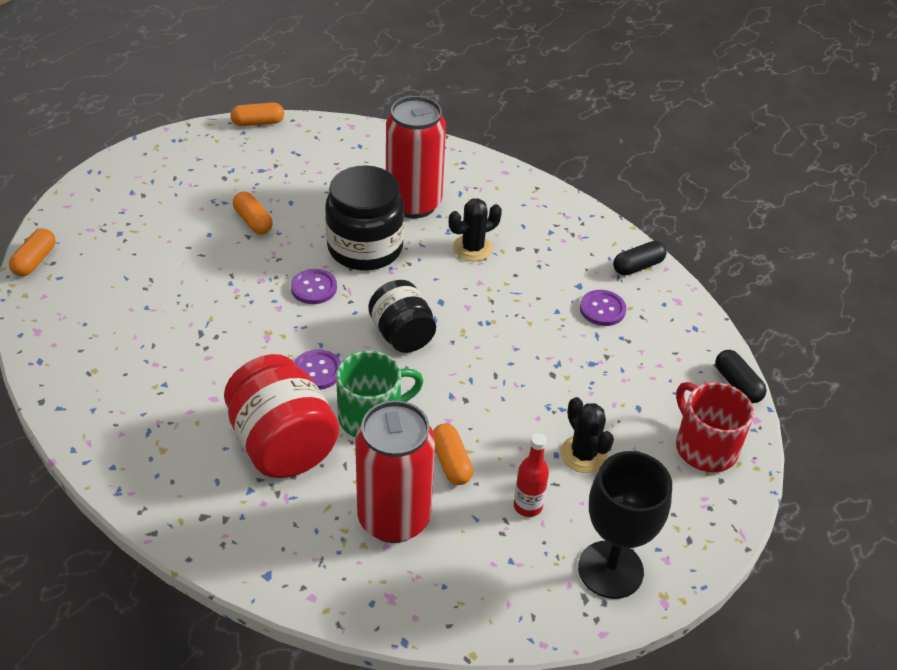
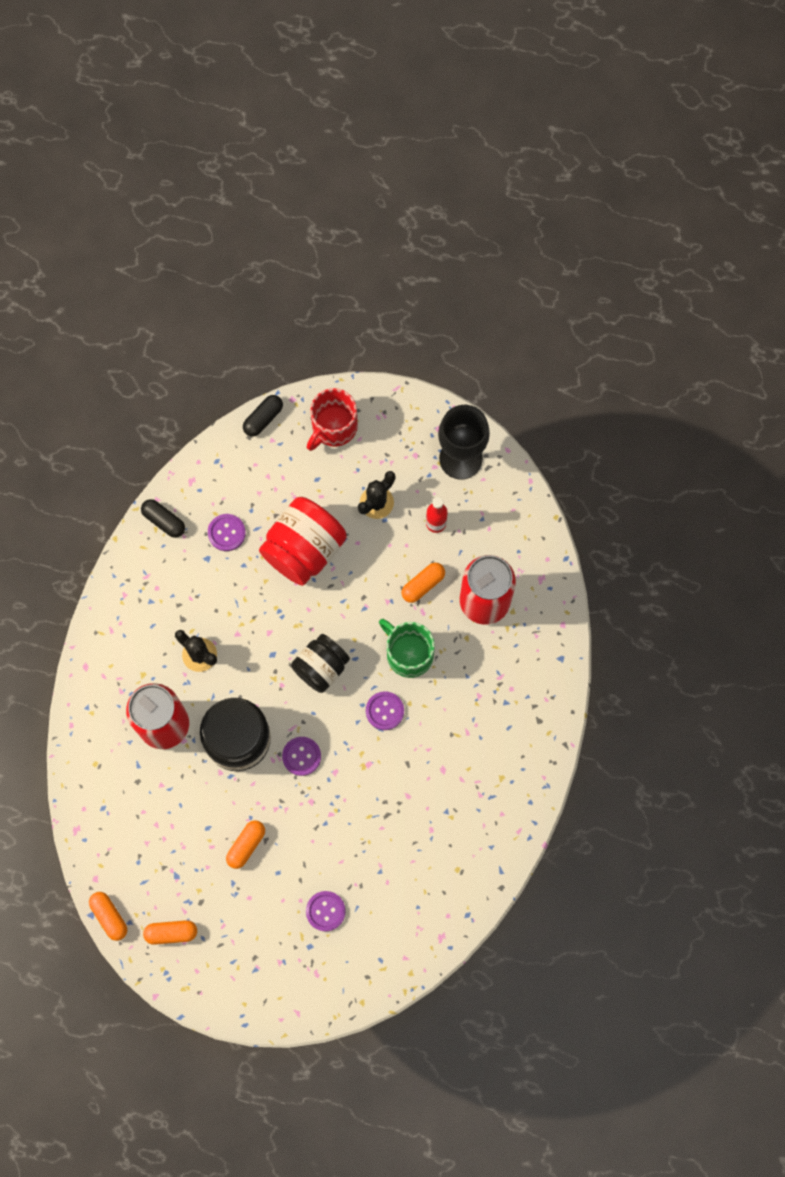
camera: 110 degrees left, 30 degrees up
(35, 261) = (372, 992): orange capsule -> orange capsule (171, 933)
(142, 254) = (325, 911): none -> purple button
(282, 444) = (460, 701): red jar -> red jar (304, 549)

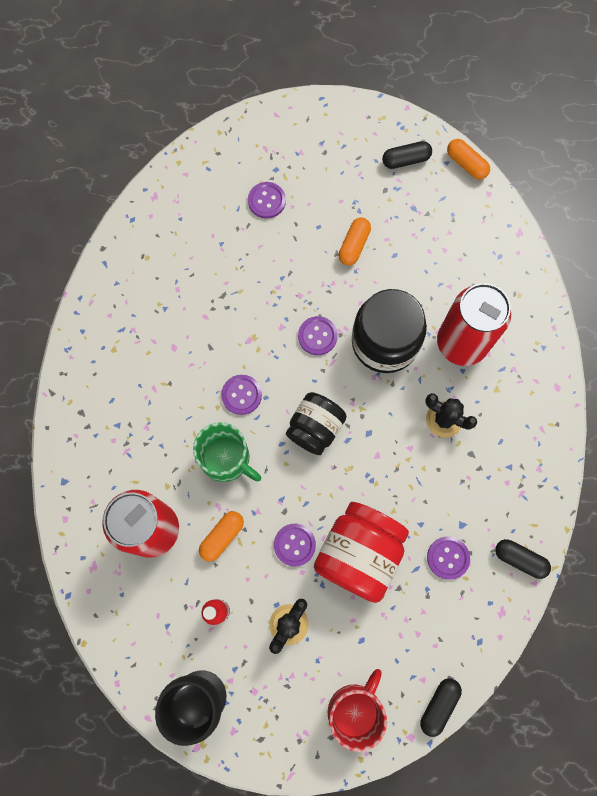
camera: 170 degrees right, 0 degrees up
(171, 933) = (406, 160): orange capsule -> black capsule
(359, 567) = (294, 545): none -> purple button

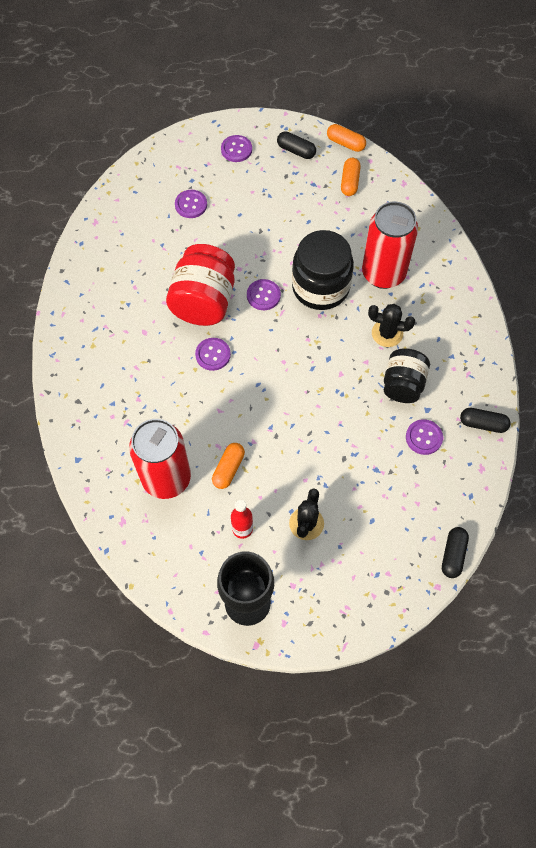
camera: 15 degrees left, 10 degrees down
(226, 458) = (214, 407): green mug -> none
(294, 545) = (292, 460): purple button -> purple button (236, 149)
(315, 428) = (282, 365): black jar -> black jar (403, 384)
(354, 245) = (273, 221): orange capsule -> orange capsule (350, 182)
(355, 710) = (384, 577): red mug -> none
(359, 554) = (349, 453): red jar -> red jar (204, 301)
(406, 160) = (296, 151): black capsule -> black capsule turned 60 degrees clockwise

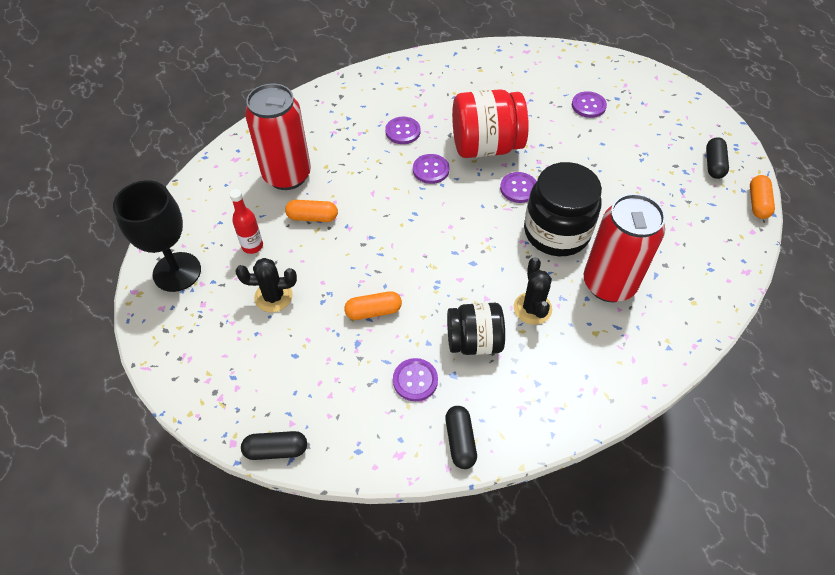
camera: 70 degrees right, 10 degrees down
(236, 149) = (678, 119): purple button -> purple button (403, 131)
(350, 182) = (709, 221): orange capsule -> orange capsule (373, 311)

